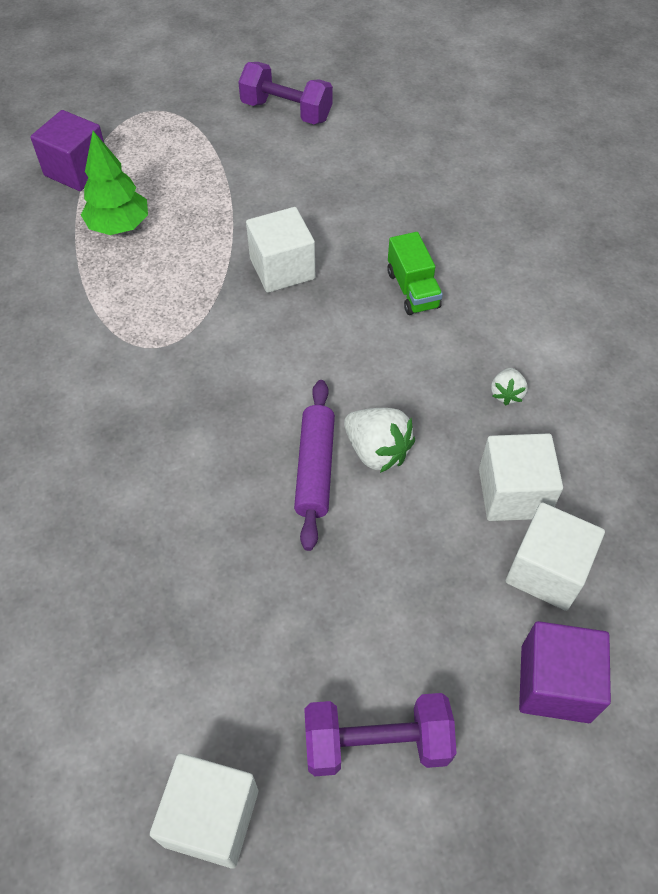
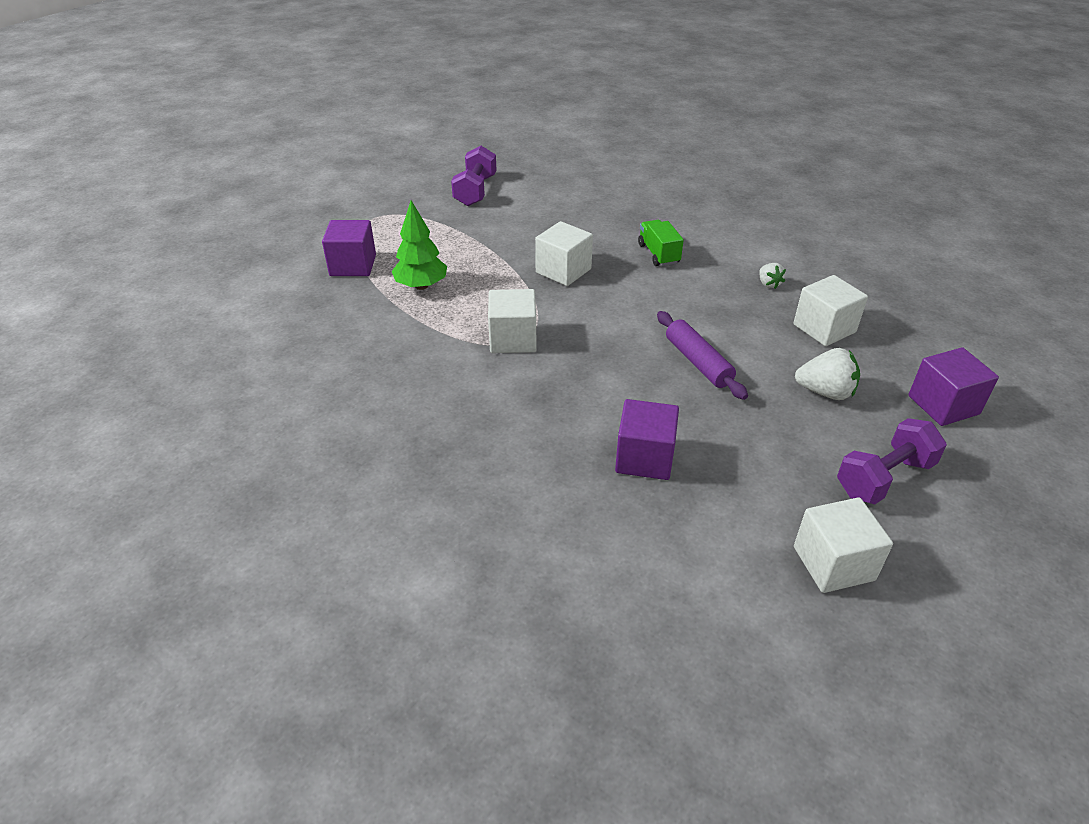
camera: 30 degrees left, 15 degrees down
(142, 567) = (644, 458): none -> purple cube
(286, 112) = (475, 191): purple dumbbell -> purple dumbbell turned 75 degrees counterclockwise
(377, 451) = (725, 339): white strawberry -> white strawberry (825, 392)
(412, 290) = (658, 254): green truck -> green truck turned 150 degrees counterclockwise
(546, 570) = (881, 356): white cube -> white cube (513, 339)

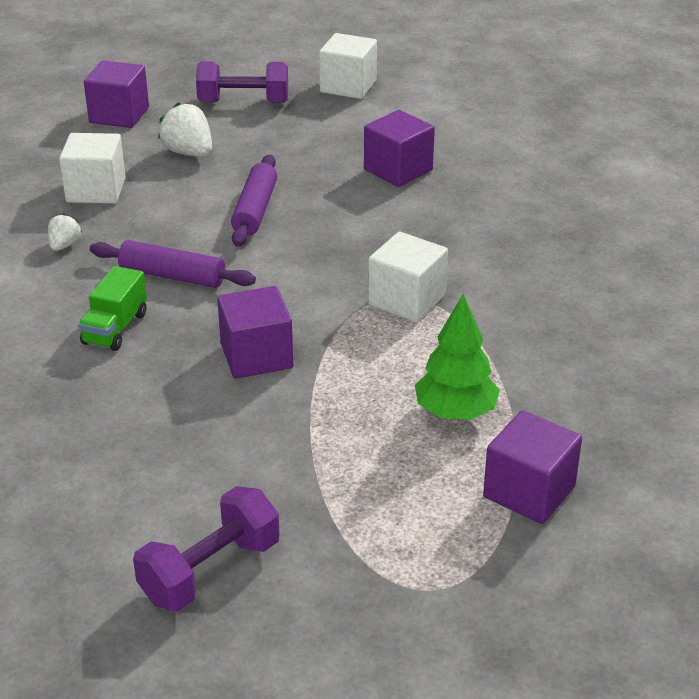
camera: 145 degrees left, 5 degrees down
(563, 271) = (256, 356): white cube -> purple cube
(676, 293) = (172, 276): none -> purple rolling pin

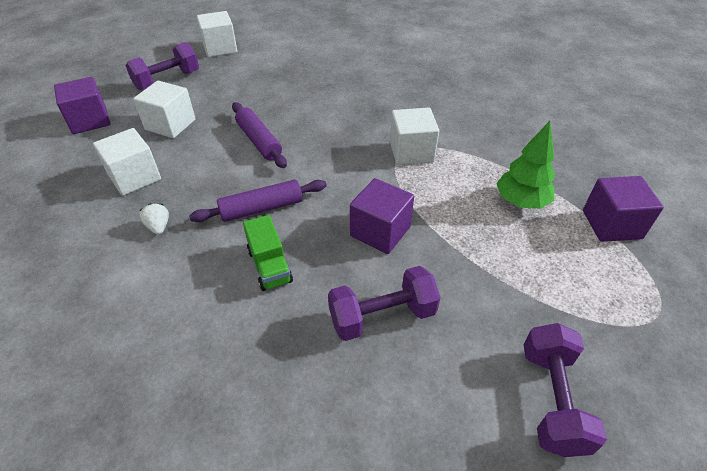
camera: 40 degrees left, 10 degrees up
(156, 423) = (382, 316): none -> purple dumbbell
(189, 153) = (170, 124): white strawberry -> white cube
(398, 170) = (308, 82): purple cube -> none

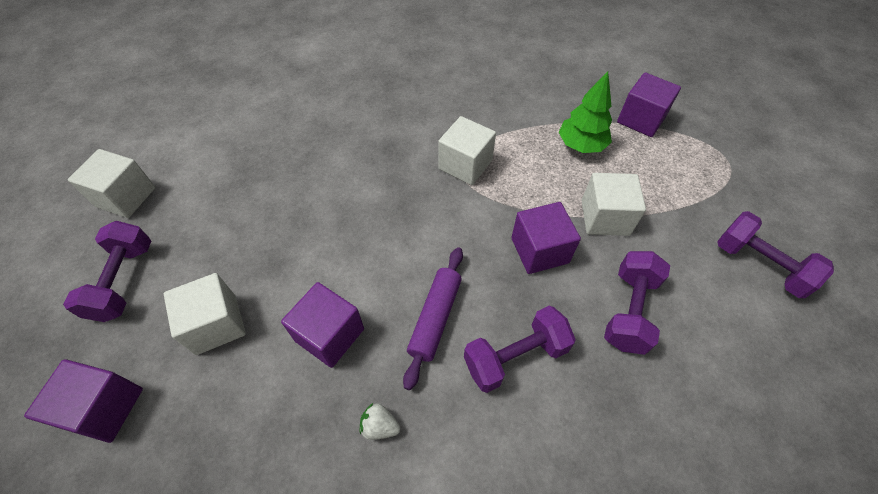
camera: 50 degrees left, 10 degrees up
(134, 177) = (274, 410): white cube -> white cube (605, 217)
(204, 170) = (329, 335): none -> purple cube
(259, 141) = (334, 261): purple rolling pin -> none
(269, 266) = (515, 356): green truck -> purple dumbbell

